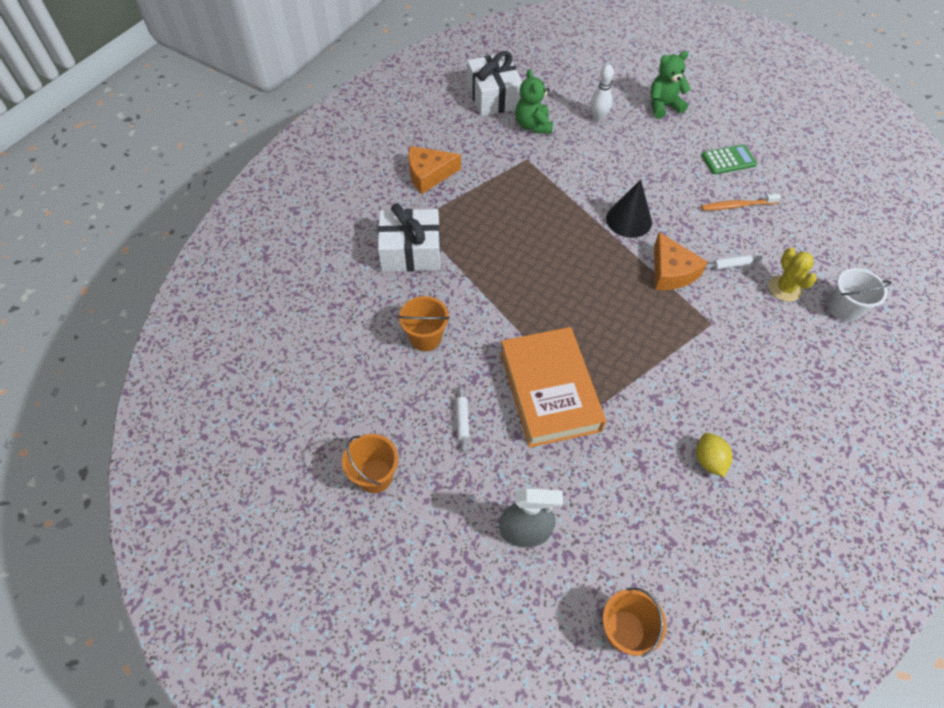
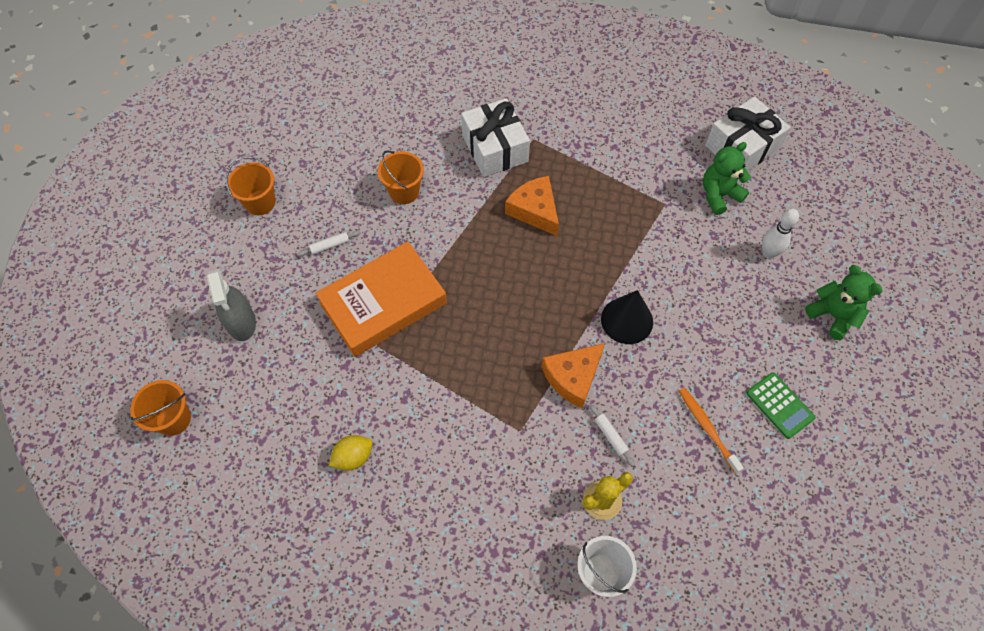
camera: 70 degrees right, 5 degrees up
(429, 174) = (597, 130): orange cheese -> orange cheese (534, 210)

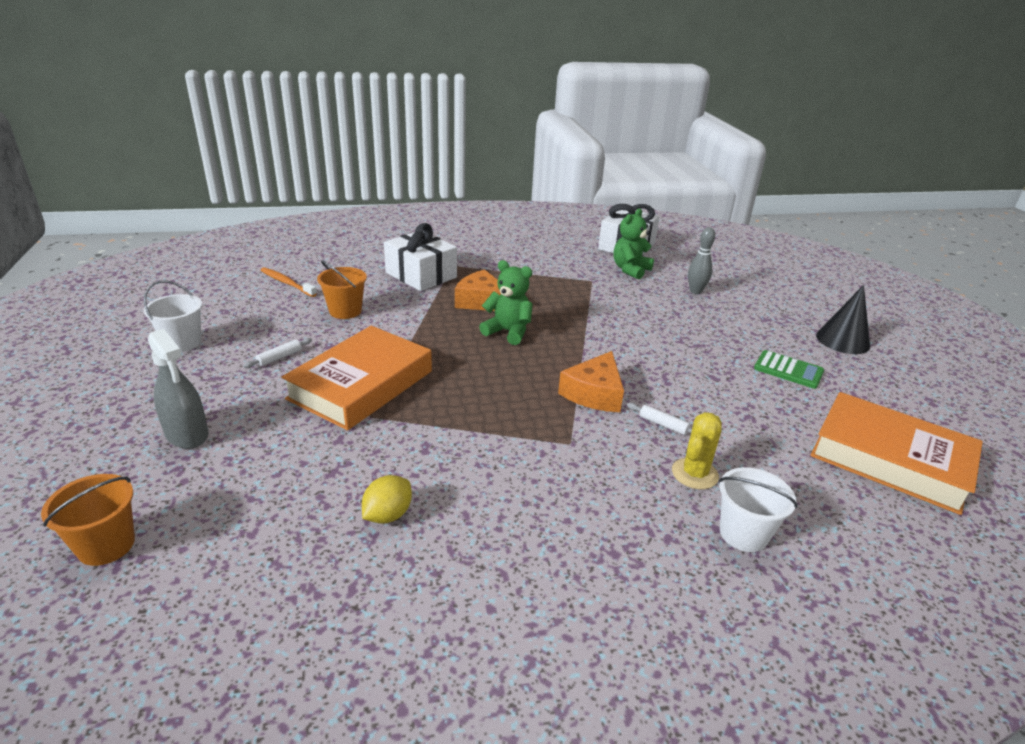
camera: 25 degrees left, 30 degrees down
(260, 202) = (182, 343): orange bucket -> white bucket
(627, 320) = (614, 348): black cone -> black cone (842, 340)
(707, 428) = (743, 398): orange toothbrush -> orange toothbrush (286, 283)
(768, 253) = (695, 291): white bowling pin -> grey bowling pin
(787, 547) = (890, 459): none -> orange book
(833, 315) = (775, 313): green teddy bear -> green teddy bear (508, 332)

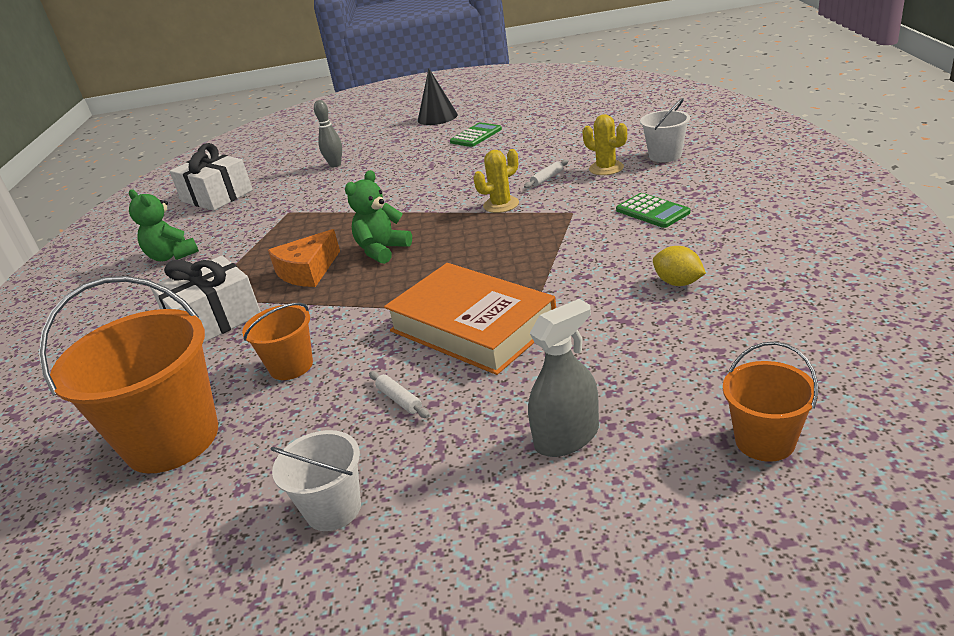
camera: 75 degrees left, 0 degrees up
(286, 283) = (172, 439): orange toothbrush -> orange bucket
(563, 508) = (652, 211): none -> green calculator
(594, 393) = (501, 205): orange cheese -> yellow cactus
(630, 270) = (275, 193): green teddy bear -> green teddy bear (172, 256)
(890, 459) = (584, 114): orange book -> none

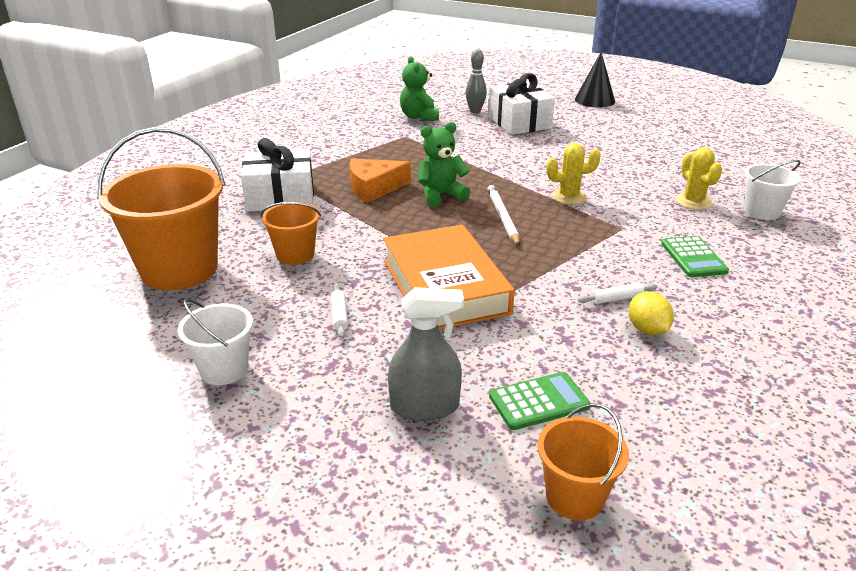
camera: 25 degrees right, 0 degrees up
(172, 256) = (298, 138): green teddy bear -> green teddy bear (419, 117)
(217, 196) = (369, 103): white gift -> white gift (519, 122)
(460, 245) = (502, 217): none -> white pencil
(476, 136) = (610, 128): green calculator -> green calculator (539, 401)
(547, 178) = (631, 189): white rolling pin -> white rolling pin (616, 299)

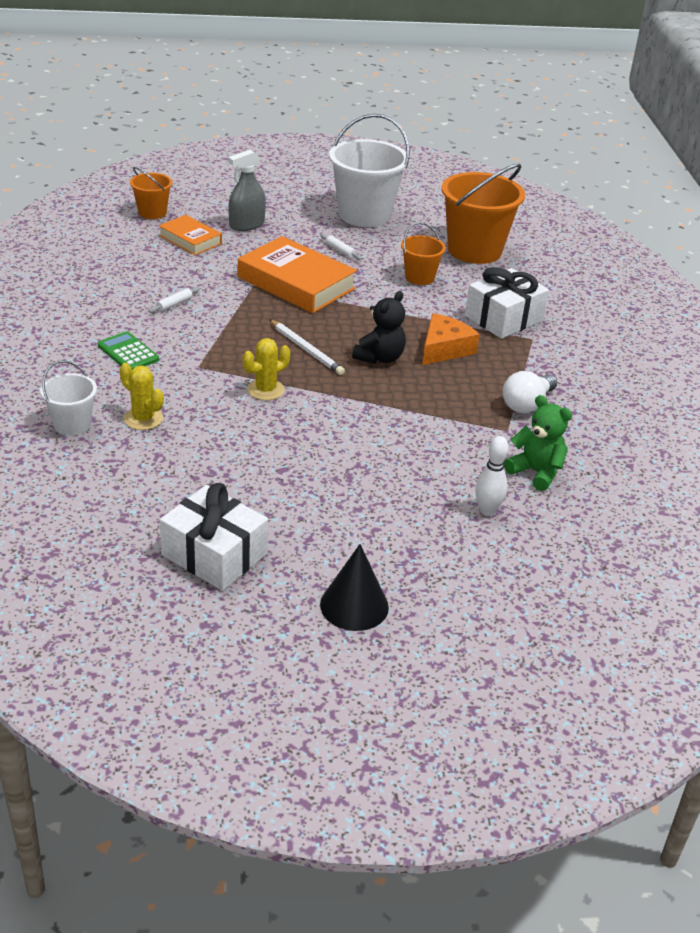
camera: 145 degrees right, 5 degrees up
(224, 369) = (364, 215): white bucket -> white bucket, size x1.92
(367, 144) = (527, 404): none -> white light bulb
(441, 195) = (380, 358): green teddy bear -> black teddy bear
(475, 111) = (487, 510): grey bowling pin -> white bowling pin
(519, 122) = (410, 502): white gift -> white gift (214, 554)
(539, 401) = (190, 240): green calculator -> orange book
(647, 330) = (145, 289): yellow lemon -> none

